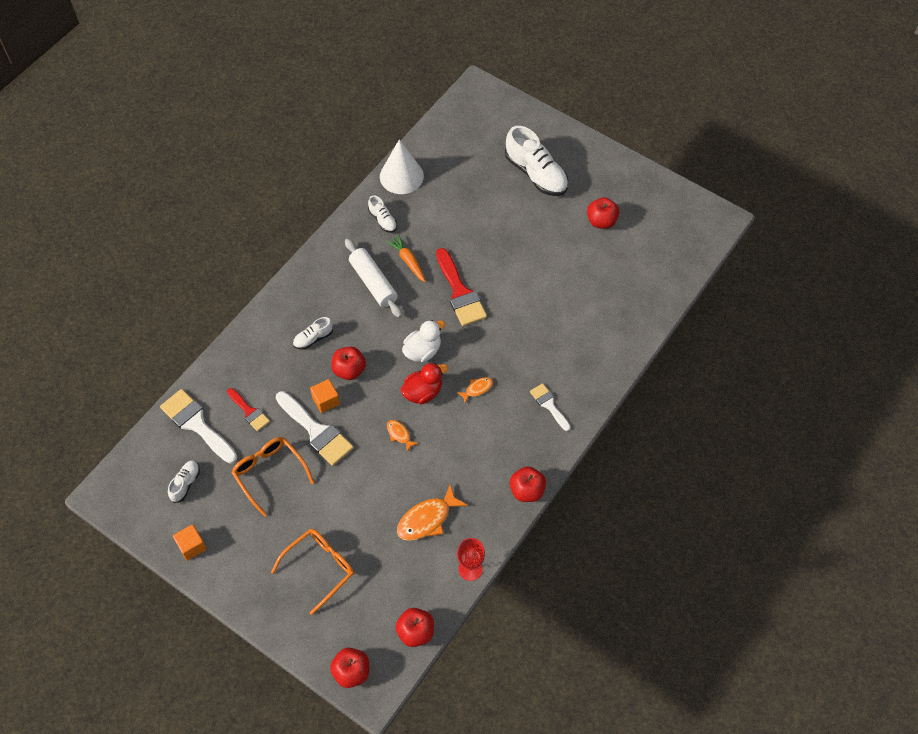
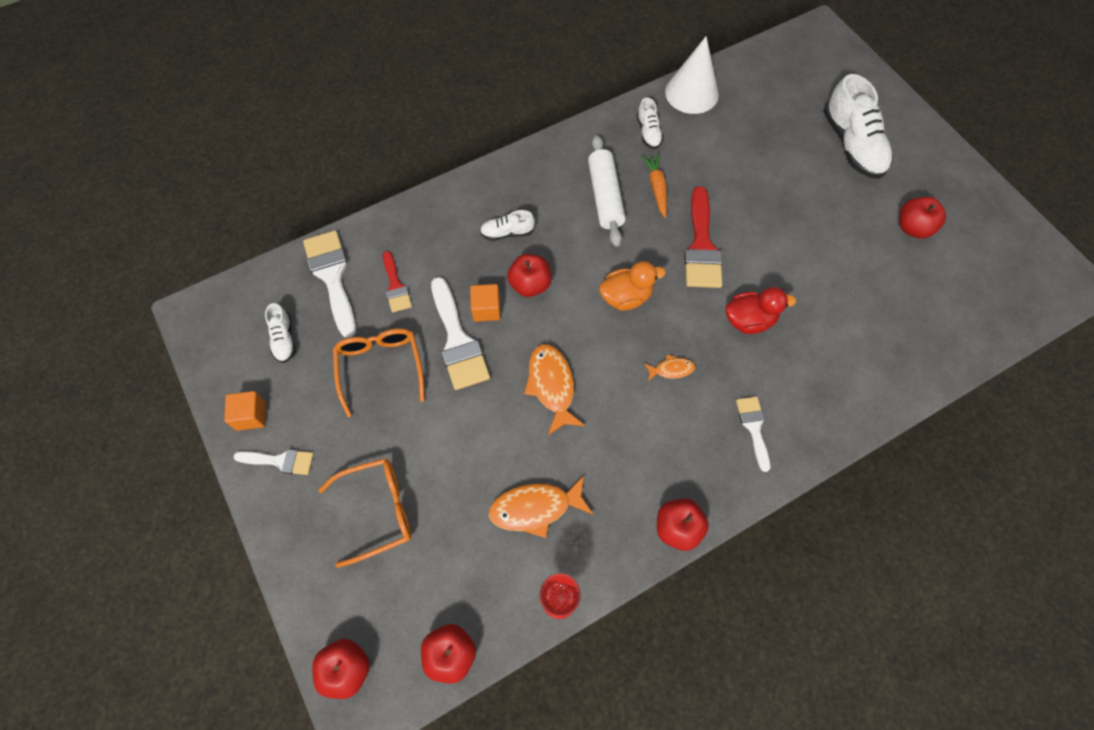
camera: 25 degrees right, 5 degrees up
(185, 483) = (284, 339): white shoe -> white shoe turned 120 degrees clockwise
(231, 566) = (280, 461): none -> white brush
(399, 434) = (552, 386): orange fish -> orange fish, size x1.88
(423, 351) = (626, 297): white duck -> orange duck
(423, 392) = (603, 346): red duck -> red duck (749, 320)

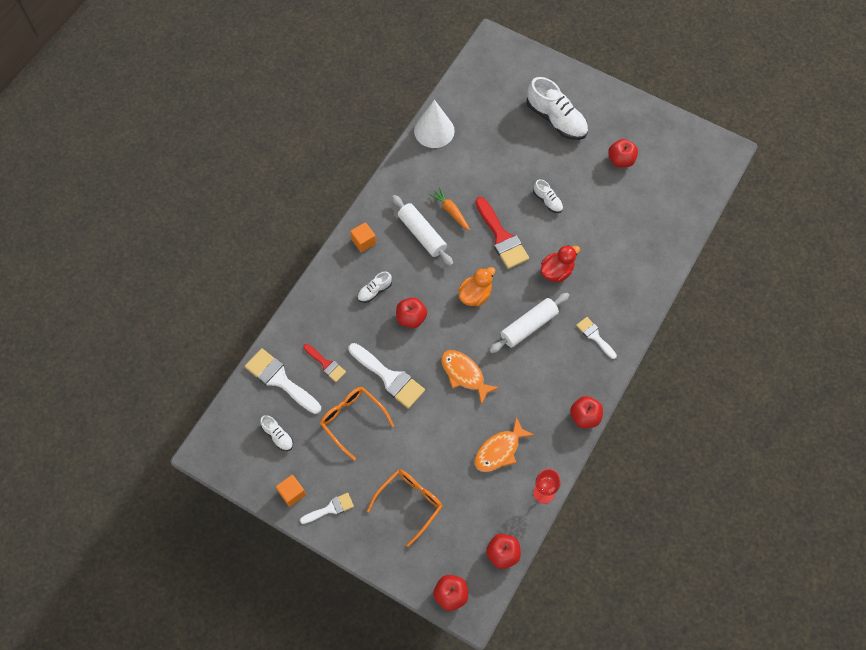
camera: 30 degrees left, 0 degrees up
(486, 309) = (394, 348): orange cube -> orange cube (363, 241)
(648, 132) = (422, 174): white shoe -> white shoe (547, 201)
(671, 369) = (529, 326): orange fish -> white rolling pin

